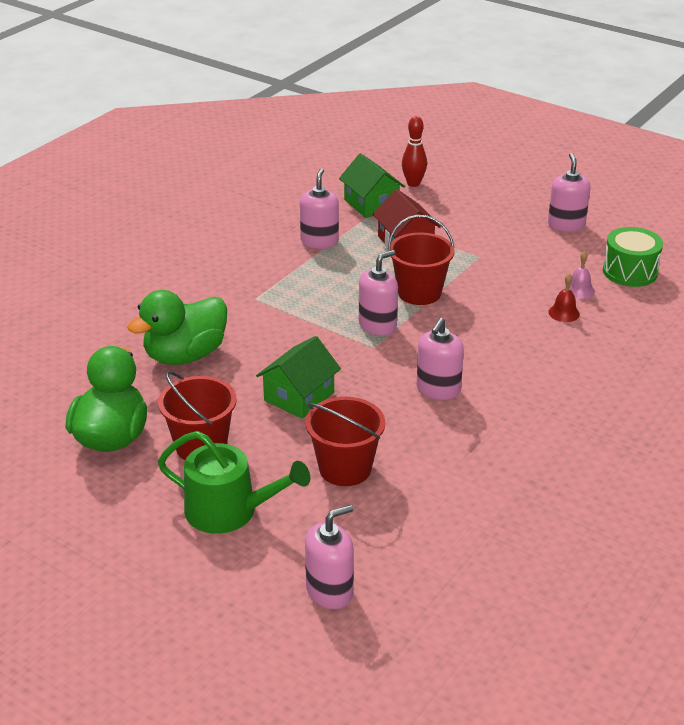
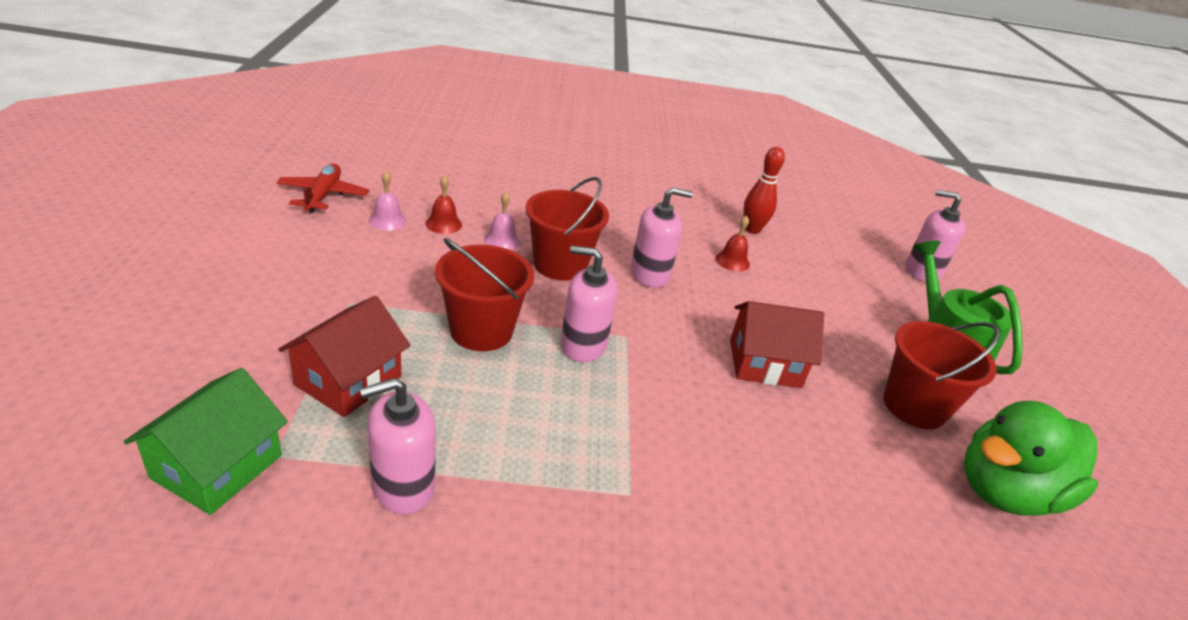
camera: 130 degrees left, 0 degrees up
(185, 355) = (820, 505): green duck -> none
(299, 396) = (765, 363): green house -> red house
(345, 468) = (812, 300): red bucket -> red bucket (560, 265)
(413, 183) = (101, 435): red bowling pin -> red bowling pin (752, 230)
(429, 449) = (732, 261): none -> red bell
(526, 333) = (502, 240): none -> pink bell
(566, 225) = (218, 248): pink soap dispenser -> none
(630, 271) = (323, 195): green drum -> red plane

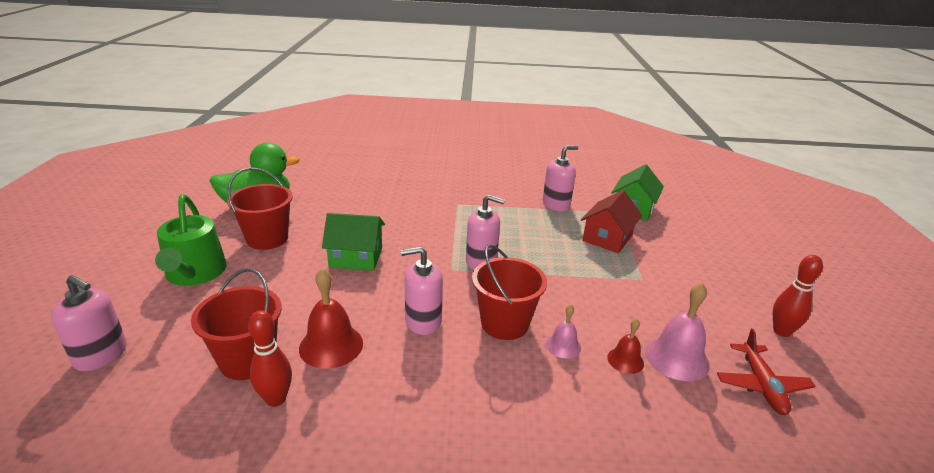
camera: 175 degrees left, 5 degrees down
(232, 229) = (781, 331): none -> red bowling pin
(387, 220) = (677, 358): pink bell -> pink bell, size x1.74
(481, 331) = (549, 266): red bucket -> red bucket (248, 360)
(732, 261) = (331, 345): red bell -> red bell, size x1.74
(765, 363) = (356, 257): red house -> green house

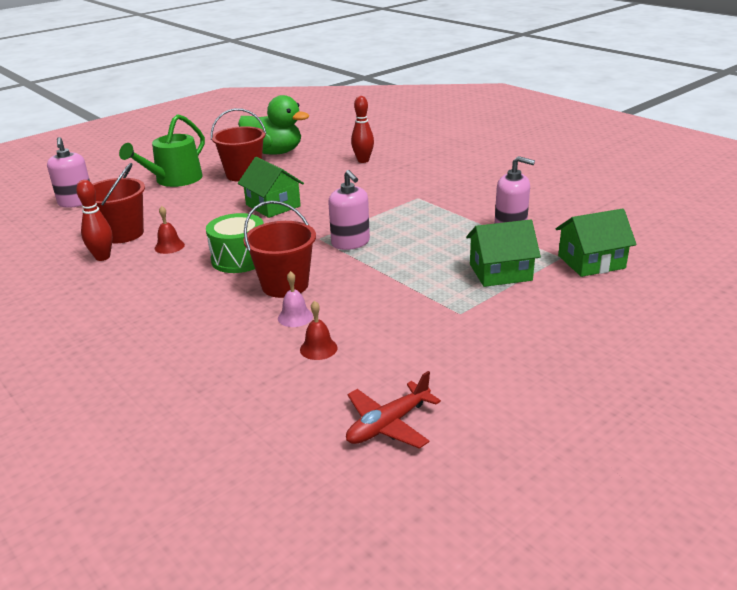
camera: 50 degrees right, 0 degrees up
(331, 345) = (169, 246): red bell -> red bell, size x0.57
(423, 321) = (239, 259): pink soap dispenser -> green drum
(607, 238) = (500, 272): red house -> green house
(677, 358) = (360, 370): pink bell -> none
(781, 331) = (505, 413): red bowling pin -> red bowling pin (363, 160)

